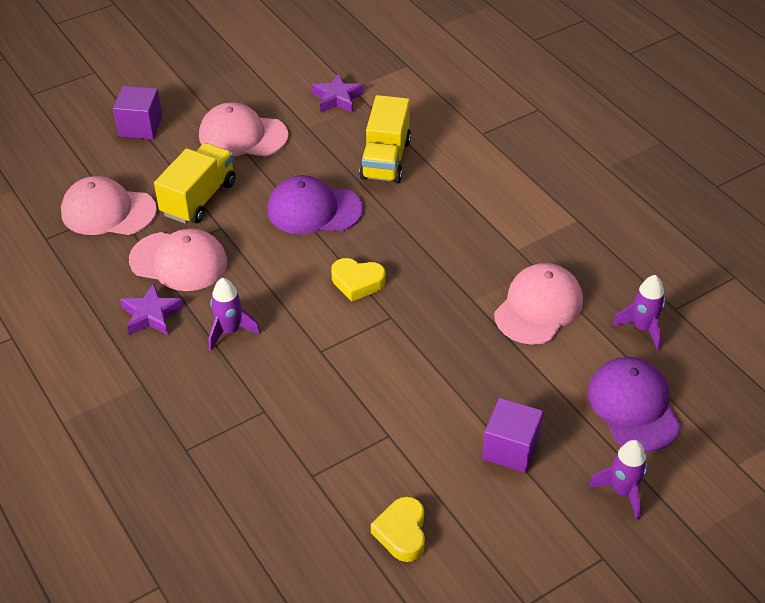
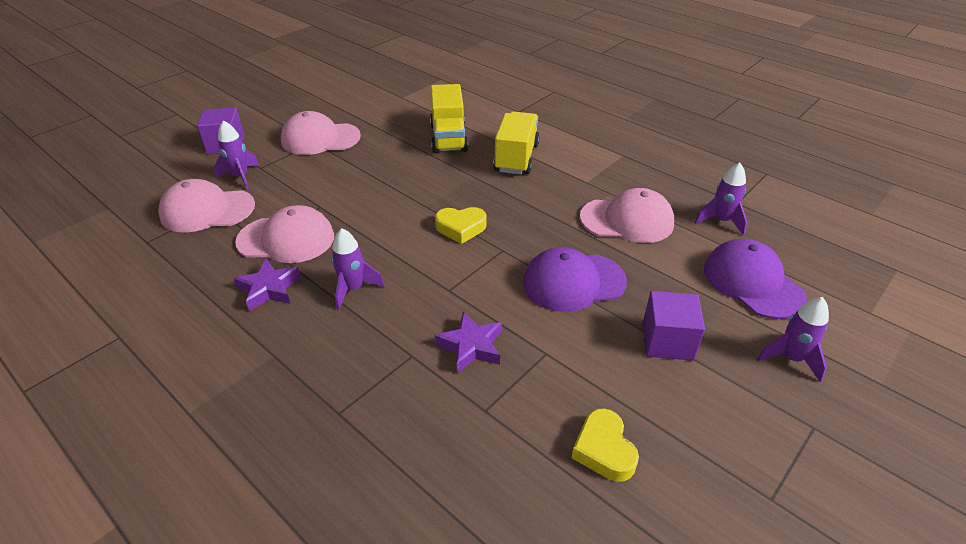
camera: 15 degrees left, 5 degrees down
(148, 174) = (240, 177): none -> purple rocket
(199, 198) = (293, 188): yellow truck -> yellow truck (516, 158)
(314, 210) = (401, 180): purple cap -> purple cap (573, 282)
(337, 98) = (392, 105): purple star -> purple star (471, 346)
(538, 307) = (627, 220): pink cap -> pink cap turned 75 degrees clockwise

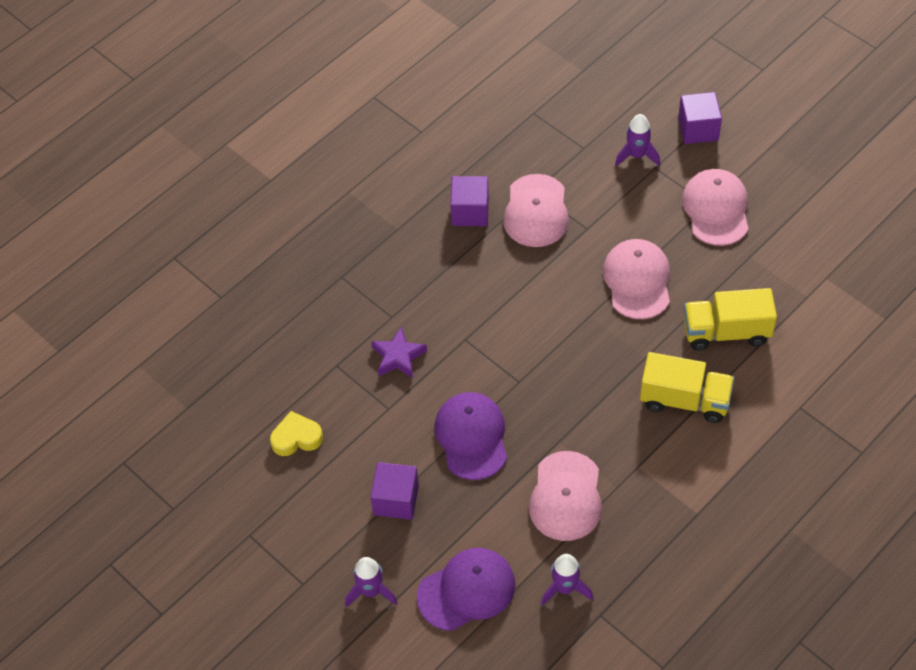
camera: 95 degrees right, 15 degrees up
(207, 210) = (579, 143): pink cap -> pink cap (637, 281)
(269, 289) = (470, 212): purple star -> purple cube
(353, 289) = (468, 270): purple rocket -> none
(461, 228) = (552, 347): yellow heart -> none

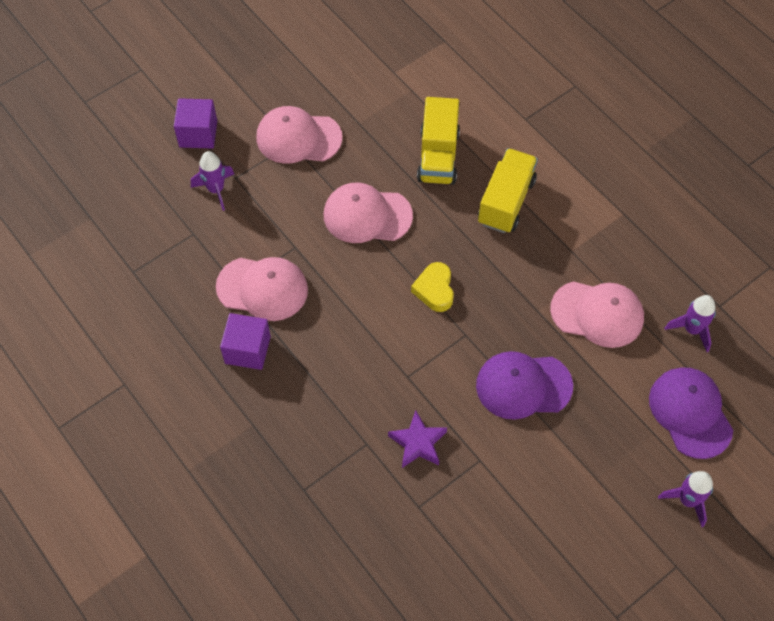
camera: 85 degrees left, 5 degrees up
(296, 438) = (503, 557): yellow heart -> yellow heart (434, 290)
(396, 500) = (587, 465): purple cube -> none

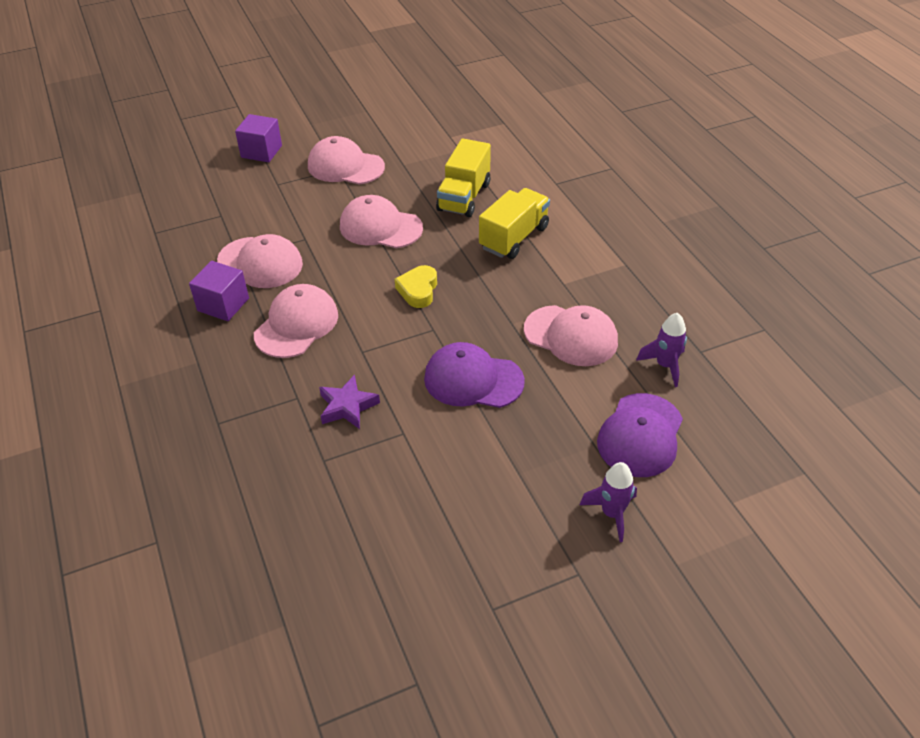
camera: 15 degrees right, 15 degrees down
(216, 190) = (256, 189): purple rocket -> none
(331, 358) = (296, 324): none -> pink cap
(690, 413) = (640, 435): purple cap -> purple cap turned 150 degrees counterclockwise

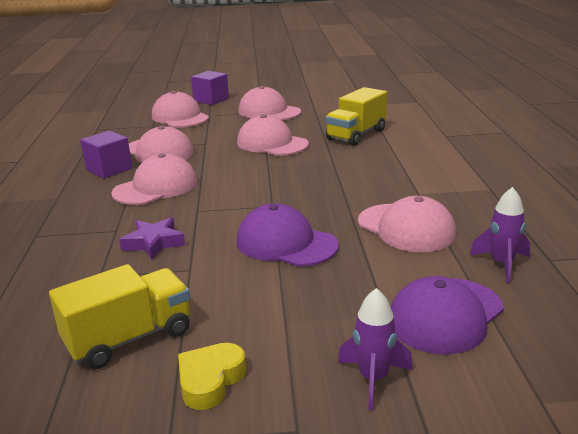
camera: 20 degrees right, 20 degrees down
(244, 193) = (180, 117): none -> pink cap
(418, 290) = (276, 181): yellow heart -> yellow heart (210, 380)
(514, 237) = (387, 161): yellow truck -> yellow truck (129, 338)

